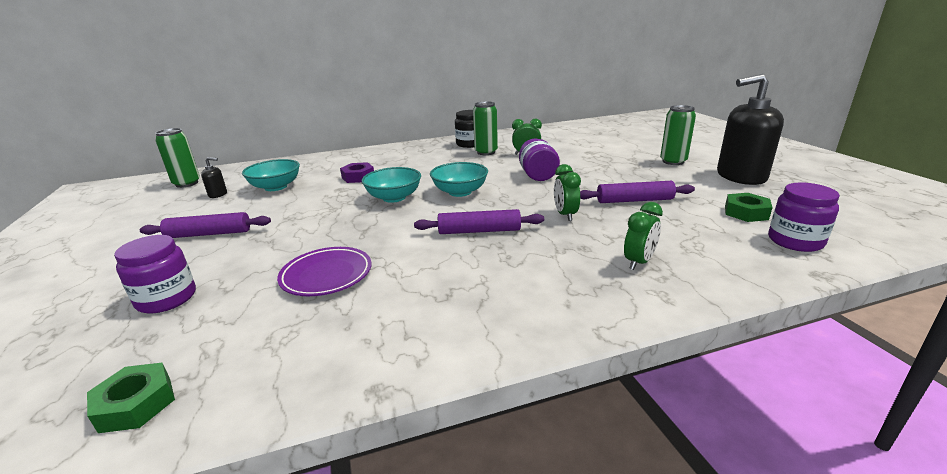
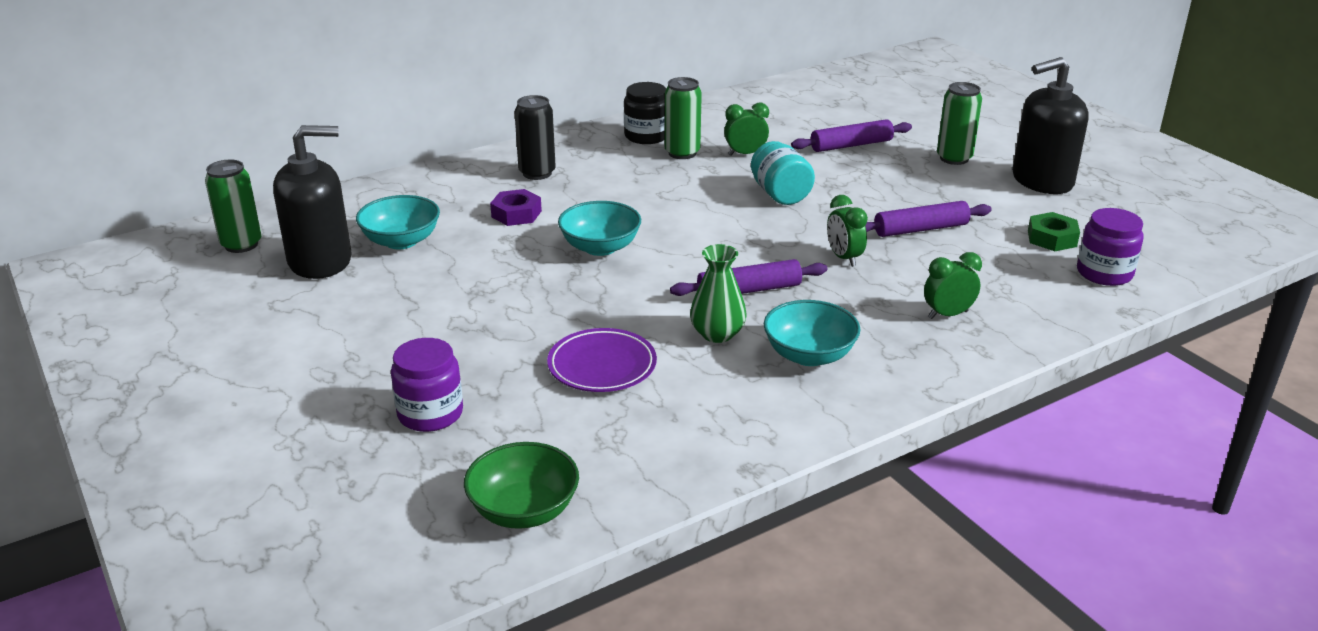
camera: 15 degrees left, 5 degrees up
(136, 404) = (524, 510): green nut -> green bowl
(209, 234) = (384, 326): purple rolling pin -> purple rolling pin (851, 145)
(218, 194) = (320, 261): black soap dispenser -> black soap dispenser, size x2.45
(389, 158) = (537, 173): none -> black can
(434, 260) = (717, 334): none -> green vase
(460, 192) = (688, 231): turquoise bowl -> turquoise bowl (809, 355)
(537, 175) = (780, 194): purple jar -> turquoise jar
(639, 262) = (947, 315): green clock -> green clock turned 135 degrees counterclockwise

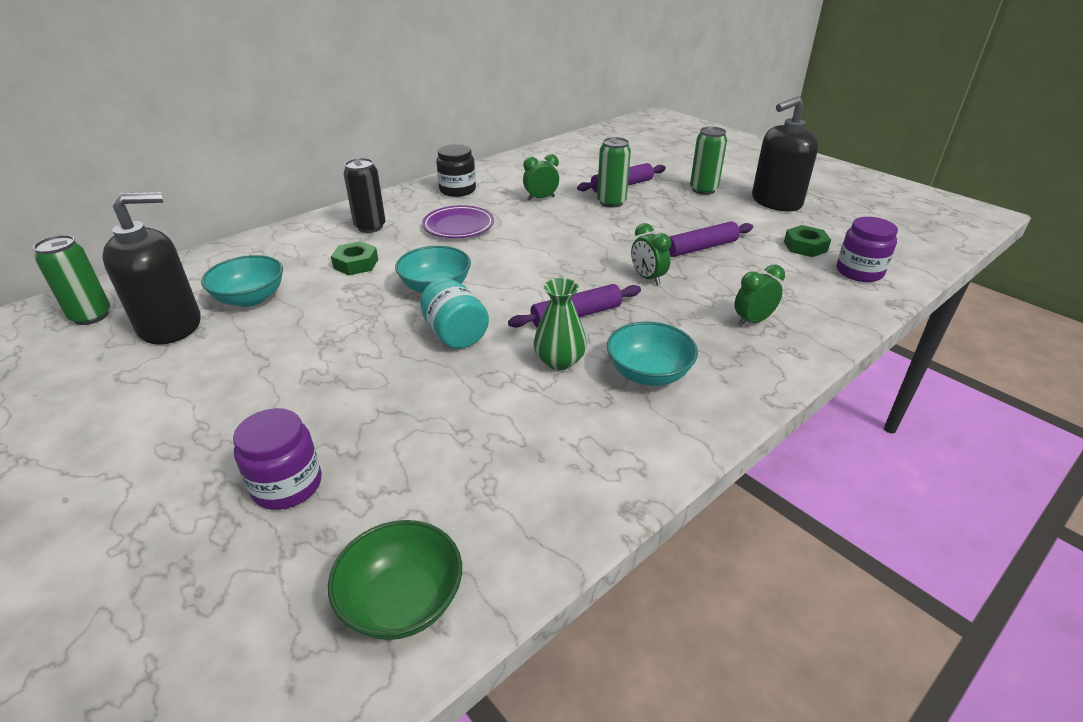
camera: 10 degrees left, 5 degrees up
(516, 214) = (356, 264): purple nut -> green nut
(602, 366) = (458, 407): purple plate -> purple plate (458, 226)
(682, 153) = (489, 201): green can -> green can (611, 202)
(780, 194) = (578, 228): turquoise jar -> turquoise jar (455, 334)

